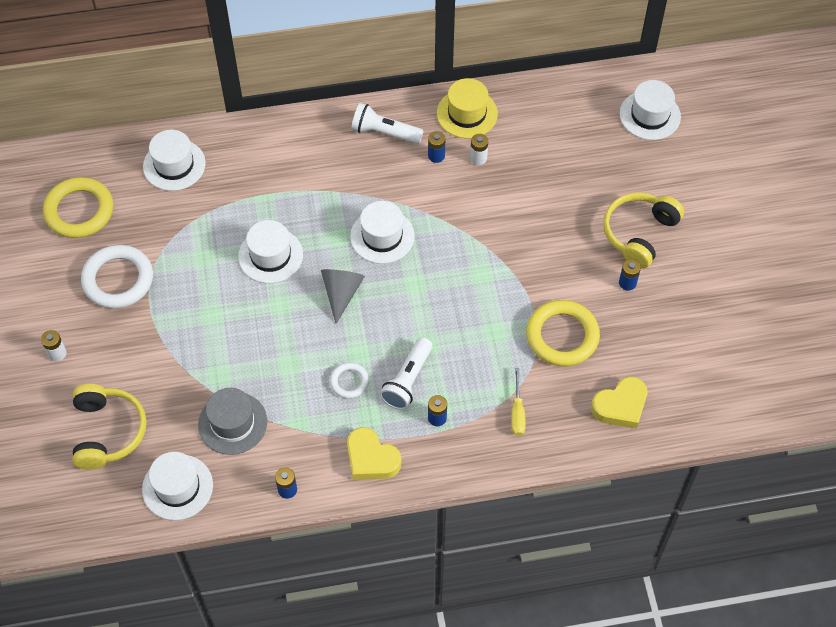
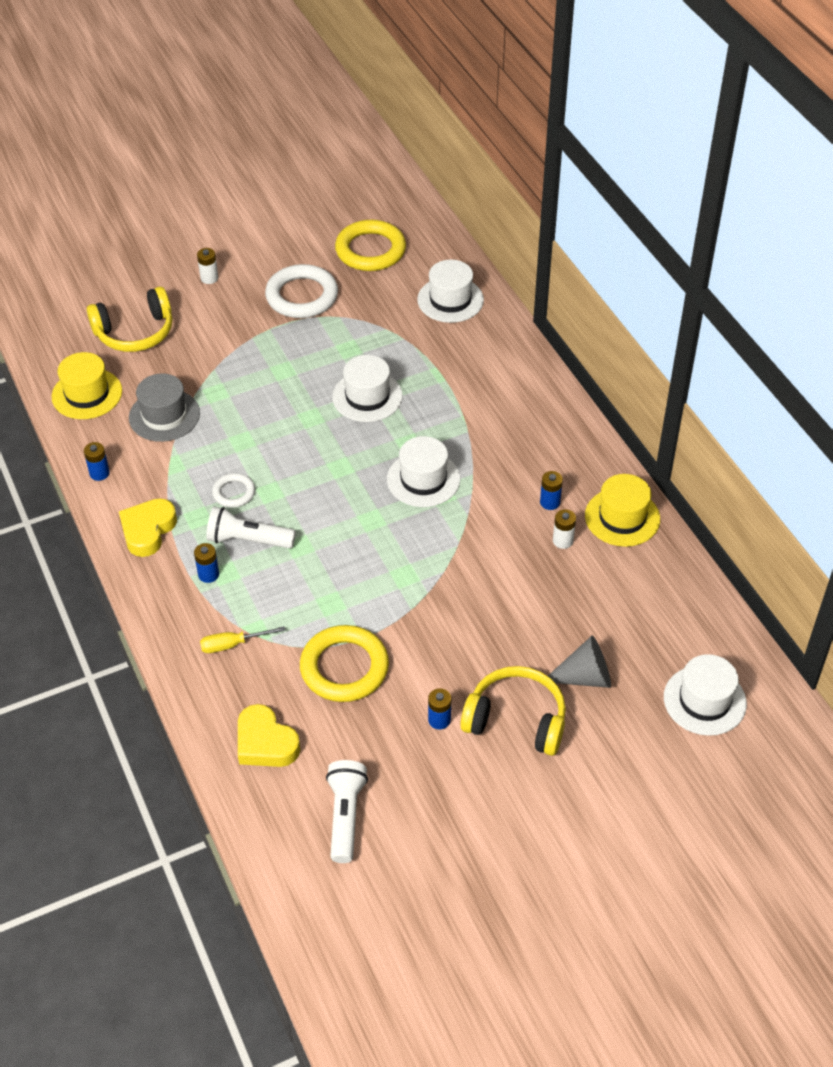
camera: 75 degrees right, 10 degrees down
(177, 487) = (87, 394): white hat -> yellow hat
(341, 293) = (339, 462): grey cone -> grey cone (584, 677)
(384, 133) = (562, 451): white flashlight -> white flashlight (345, 816)

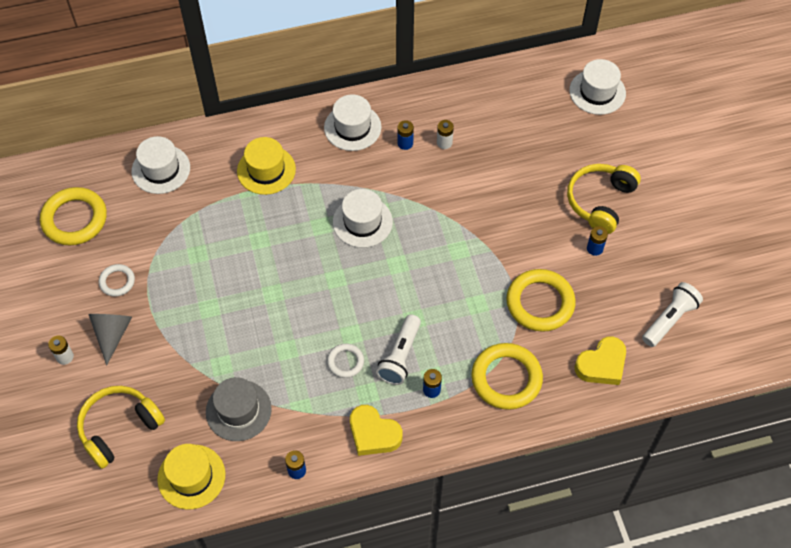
camera: 80 degrees left, 10 degrees up
(135, 332) = (119, 428): yellow headphones -> yellow headphones turned 120 degrees counterclockwise
(232, 644) = (506, 378): yellow screwdriver -> yellow ring
(302, 296) = (117, 281): white ring -> white ring, size x0.53
(345, 816) = (669, 319): white flashlight -> white flashlight turned 120 degrees clockwise
(367, 396) = (259, 248): white hat -> white hat (352, 127)
(584, 677) = (569, 154): grey cone -> grey cone (112, 334)
(622, 517) = (429, 102): yellow hat -> yellow hat (266, 170)

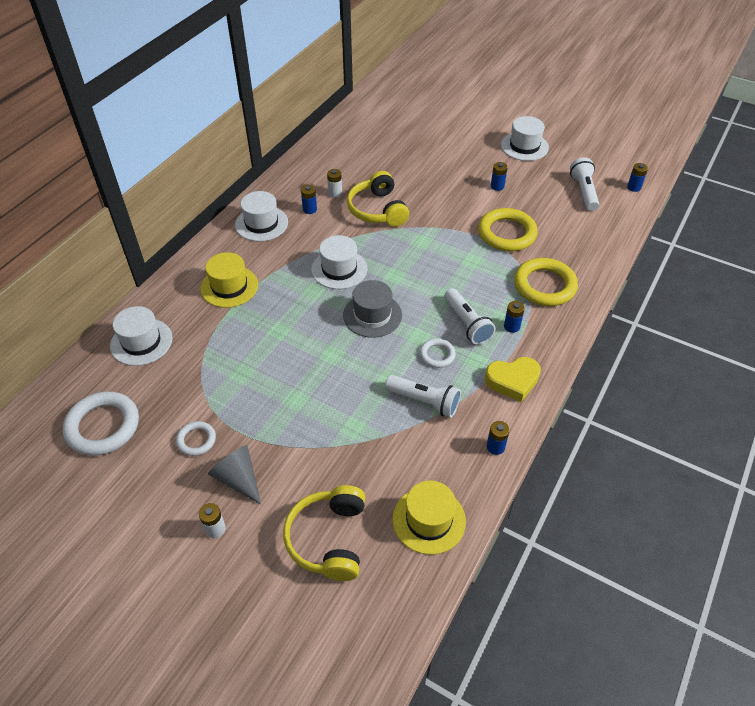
camera: 45 degrees left, 10 degrees down
(74, 219) = (103, 426): yellow ring -> white ring
(238, 410) = (404, 445): grey hat -> grey hat (372, 315)
(291, 390) = (424, 401): none -> white flashlight
(597, 92) = (392, 115): white hat -> white hat (524, 146)
(600, 202) = (468, 163): yellow headphones -> yellow headphones (378, 210)
(601, 365) = (583, 238): yellow heart -> none
(726, 355) = (634, 187): none -> blue battery

